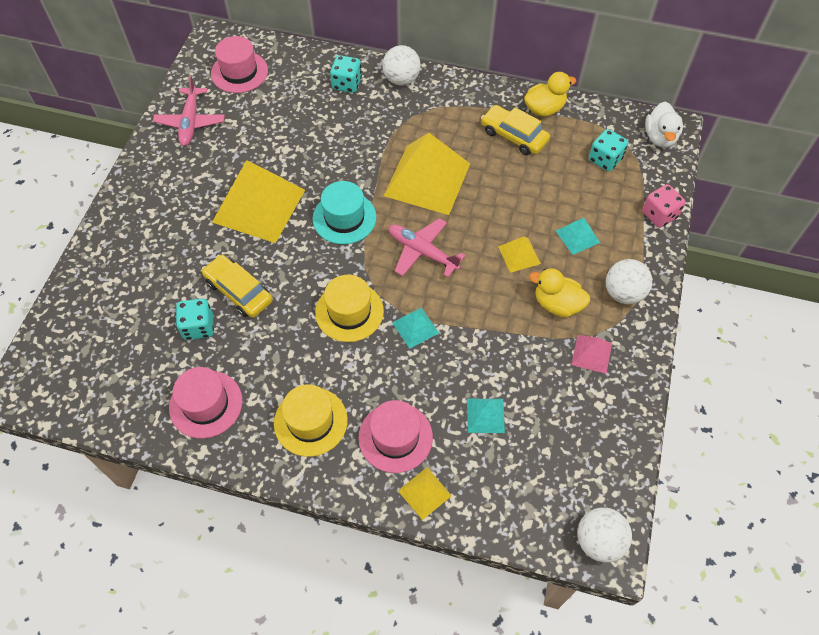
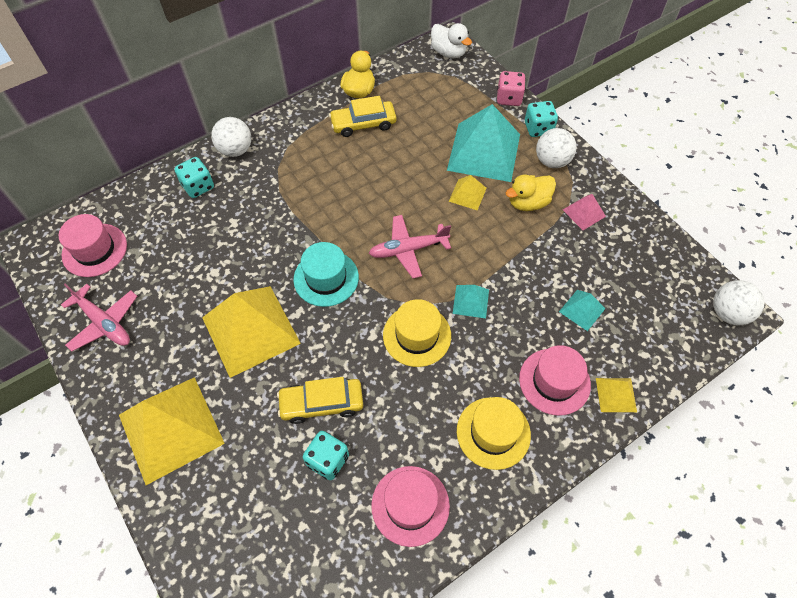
camera: 50 degrees left, 0 degrees up
(427, 179) = (346, 200): yellow pyramid -> yellow pyramid (171, 429)
(577, 236) = (484, 152): turquoise pyramid -> turquoise pyramid, size x2.20
(605, 159) = (436, 92): turquoise dice -> turquoise dice (538, 128)

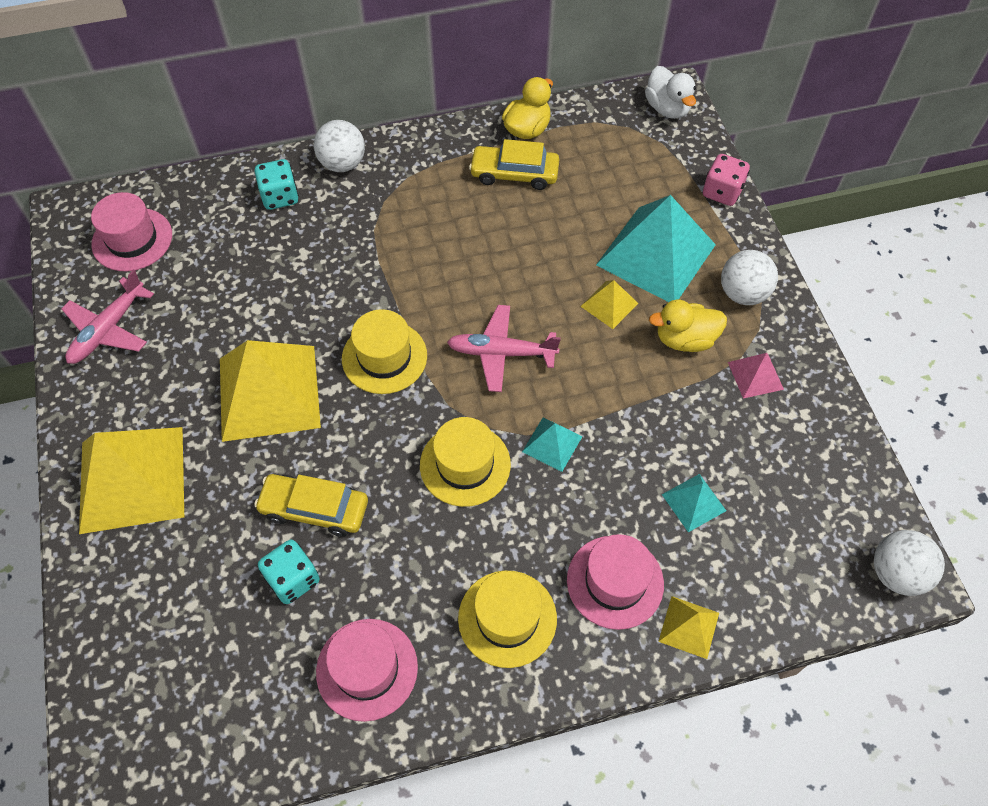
camera: 20 degrees right, 0 degrees up
(104, 323) = (109, 329): pink plane -> pink plane turned 60 degrees clockwise
(326, 278) = (384, 357): turquoise hat -> yellow hat
(538, 128) = (744, 244): turquoise dice -> none

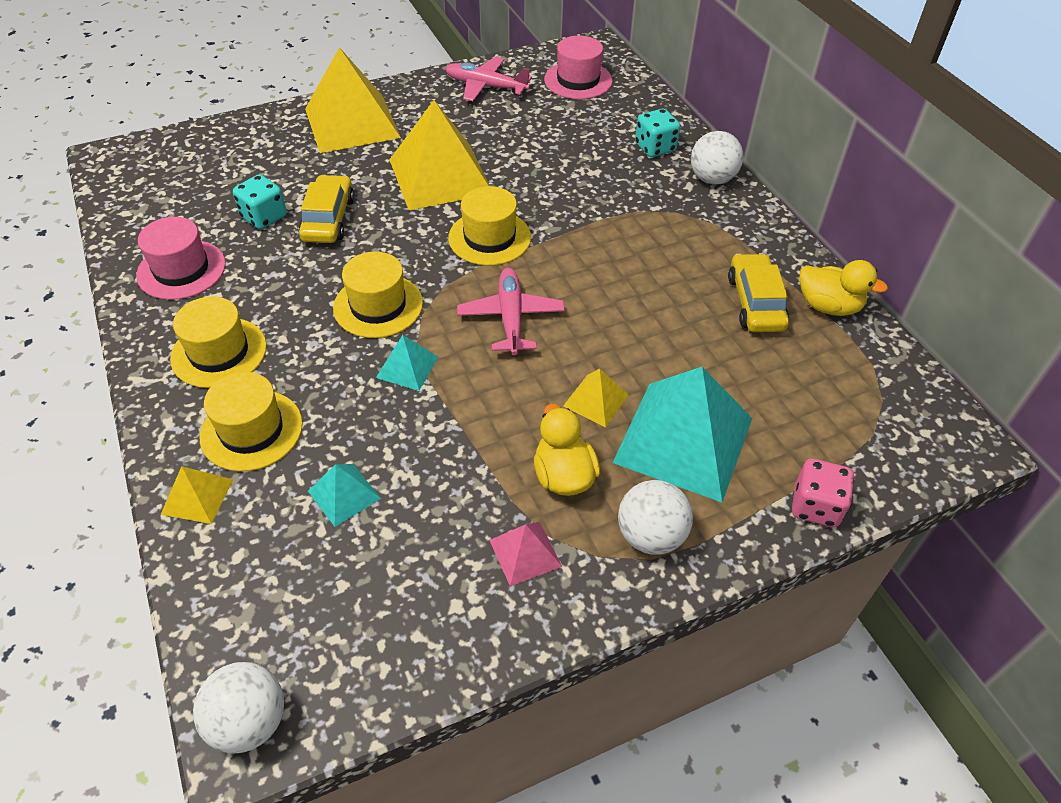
camera: 80 degrees right, 10 degrees down
(615, 582) = (251, 430): pink hat -> yellow hat
(667, 108) = (937, 438): white duck -> none

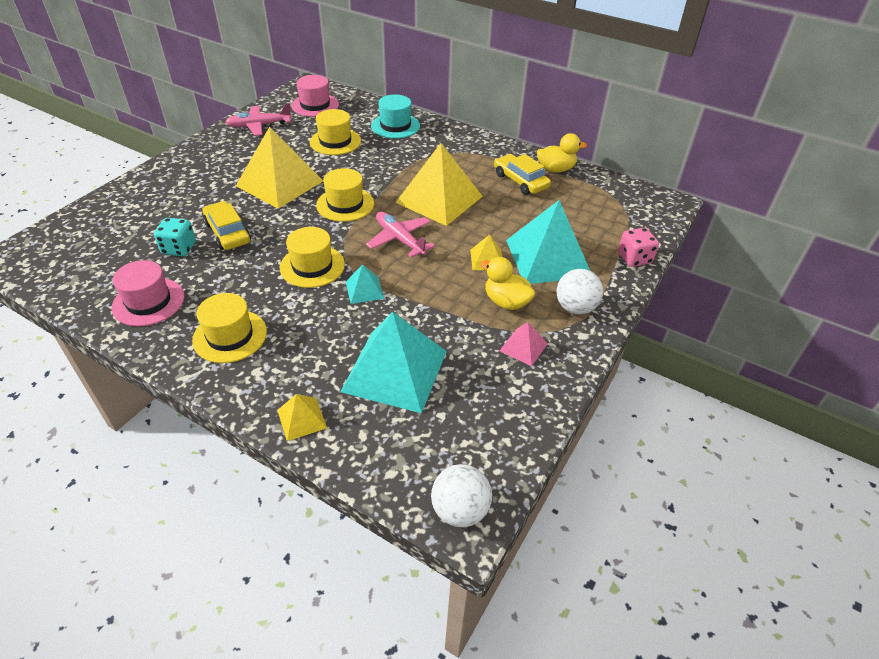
camera: 35 degrees left, 5 degrees down
(251, 430) = (299, 367): yellow hat -> yellow hat (335, 141)
(344, 494) = (394, 370): turquoise pyramid -> turquoise pyramid, size x2.20
(352, 123) = (186, 174): yellow pyramid -> yellow pyramid (439, 199)
(655, 148) = (395, 126): turquoise dice -> turquoise hat
(712, 179) = (441, 131): white ball -> none

